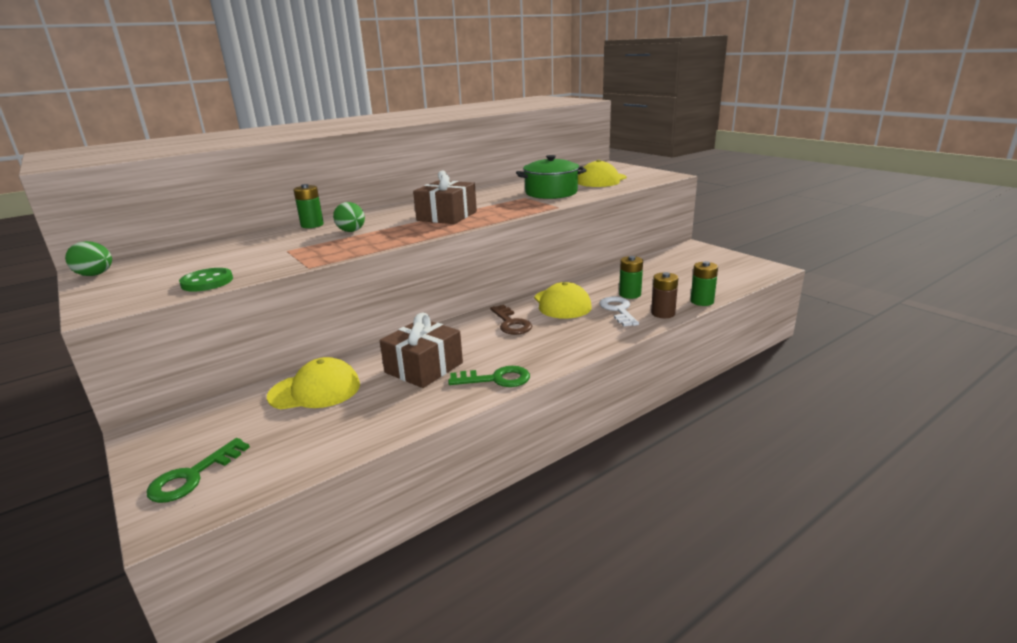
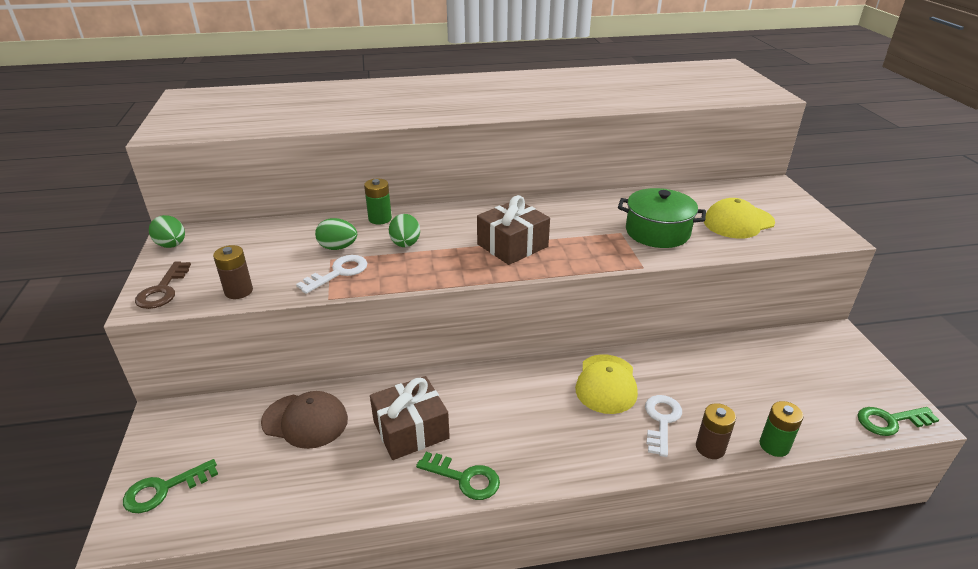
camera: 25 degrees right, 10 degrees up
(207, 282) = (238, 291): green button -> brown battery
(287, 244) = (338, 247): none -> green egg
(303, 254) = (338, 273): none -> white key
(315, 390) = (305, 421): yellow cap -> brown cap
(511, 323) = (533, 395): brown key -> brown key (163, 290)
(630, 294) = (694, 398): green battery -> none
(758, 273) = (890, 421): none -> green key

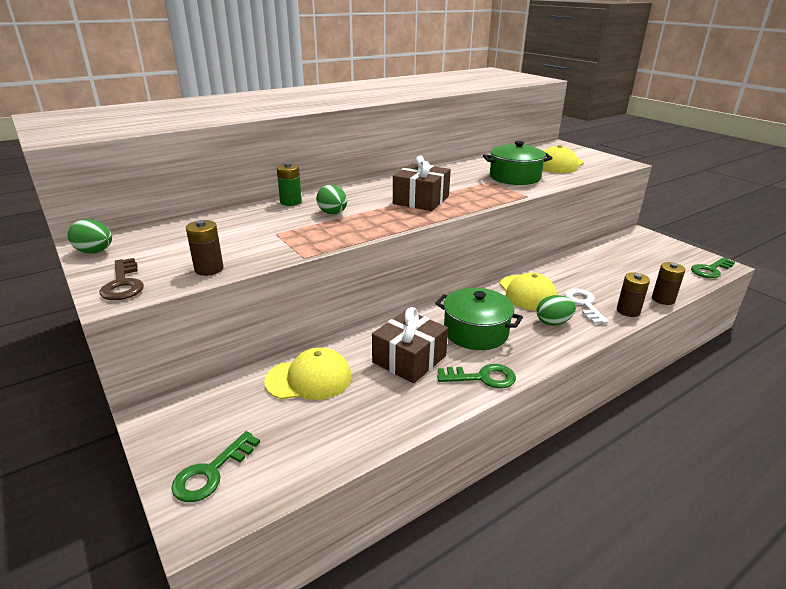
camera: 25 degrees left, 5 degrees down
(305, 421) = (309, 379): brown cap -> yellow cap
(338, 247) = (273, 225): green egg -> green egg (553, 322)
(338, 273) = (294, 240): white key -> none
(504, 419) = (475, 332): none -> green pot
(774, 445) = (663, 299): green battery -> brown battery

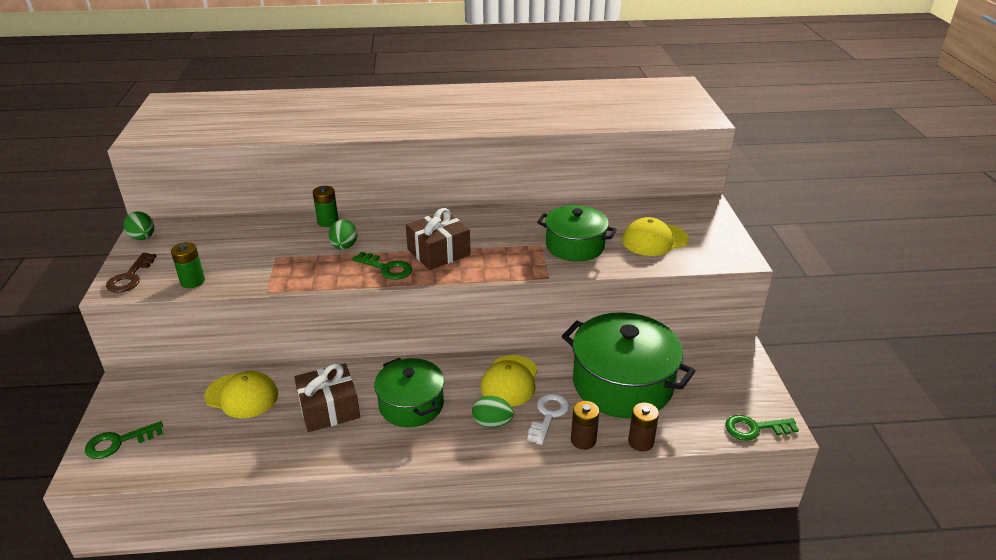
camera: 30 degrees right, 5 degrees up
(209, 269) = (192, 281): brown battery -> green battery
(482, 378) = (364, 450): green key -> green key (386, 268)
(602, 271) = (622, 384): none -> green pot

